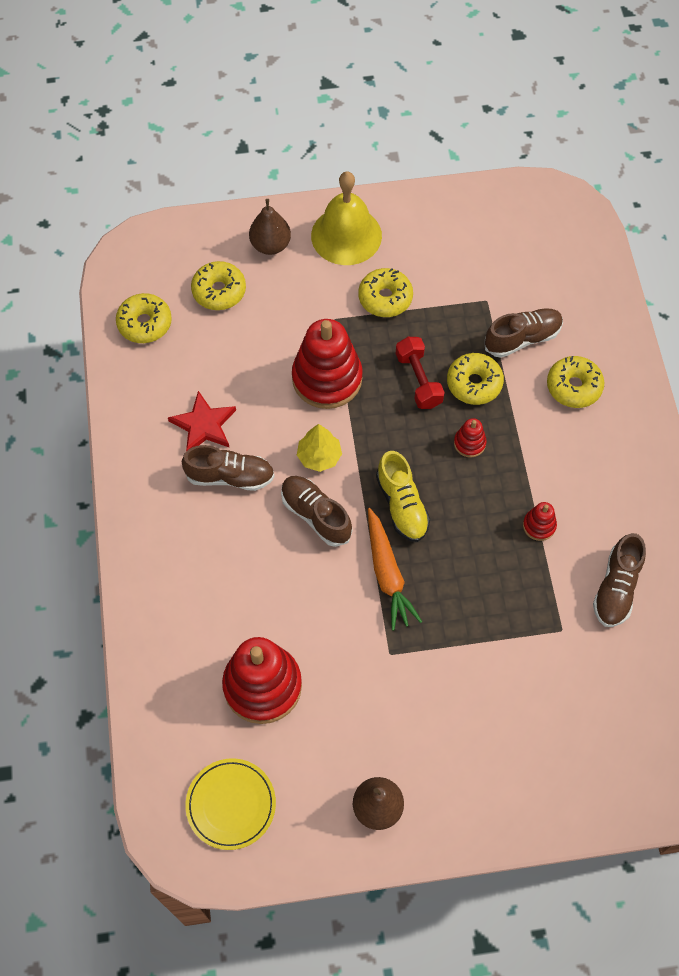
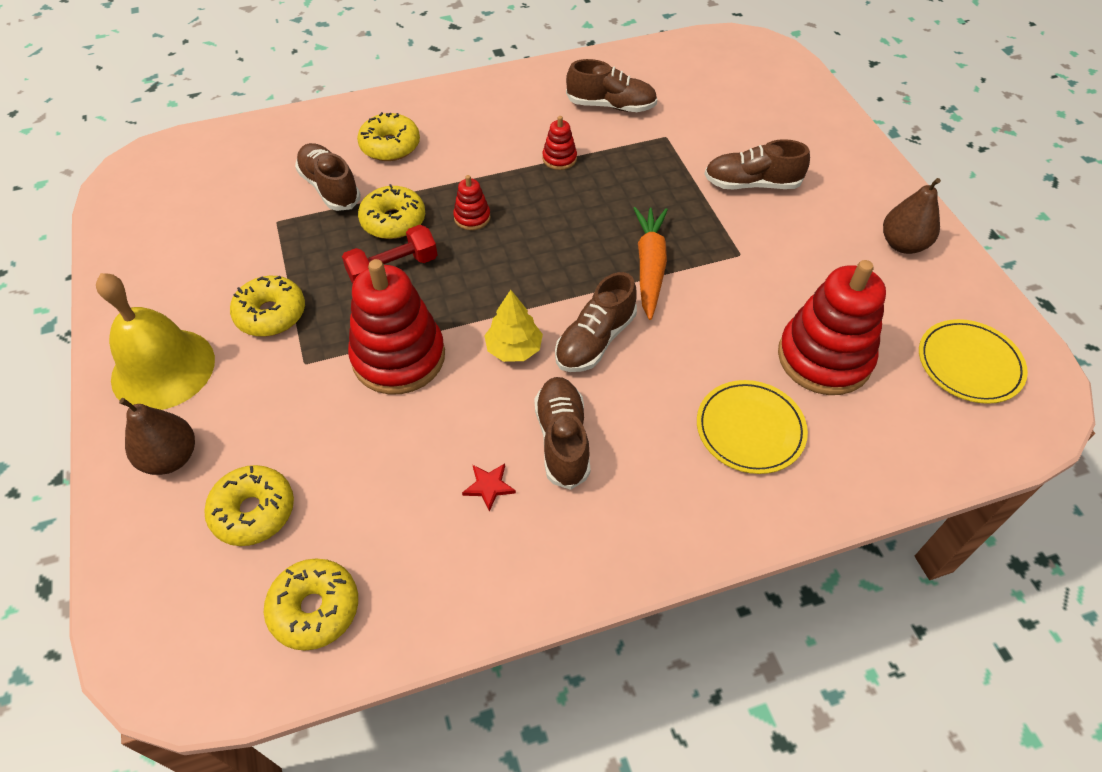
camera: 100 degrees left, 10 degrees down
(204, 425) = (489, 486): red star -> red star, size x0.53
(209, 607) = (750, 429): none -> yellow plate
(387, 574) = (650, 267): orange carrot -> orange carrot turned 60 degrees counterclockwise
(402, 505) = (562, 264): yellow shoe -> none
(480, 692) = (751, 184): none -> brown shoe

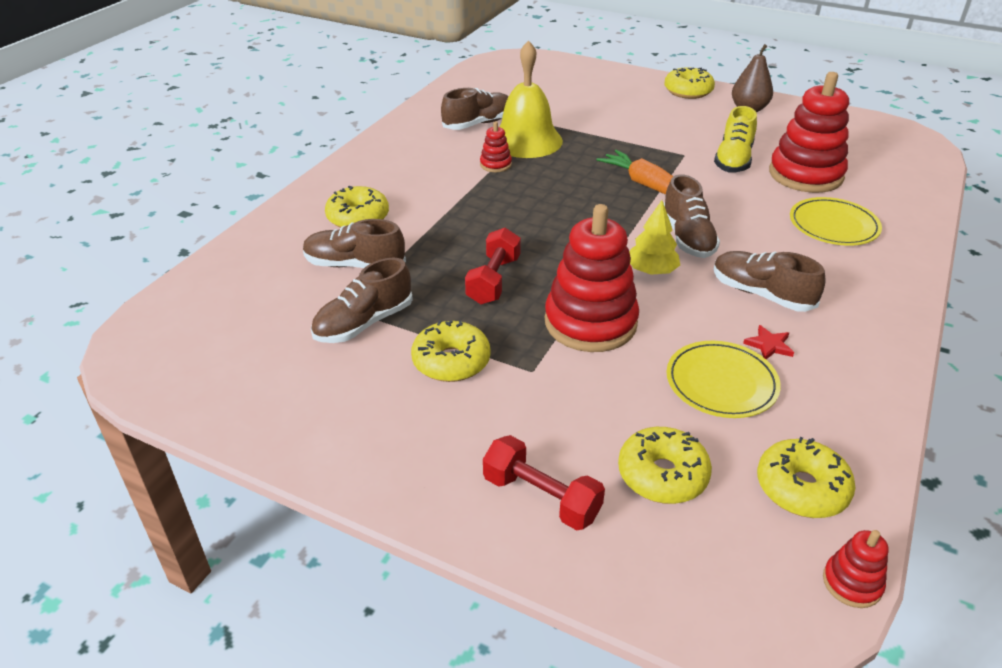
camera: 45 degrees left, 15 degrees down
(163, 369) = (426, 453): yellow bell -> yellow bell (526, 140)
(171, 458) = (541, 497): brown pear -> red dumbbell
(393, 221) = (442, 256): yellow donut -> yellow donut (688, 91)
(472, 217) = (495, 223): red stacking toy -> red stacking toy (852, 583)
(751, 184) = (630, 121): brown shoe -> brown shoe (364, 323)
(779, 292) = (733, 160): none -> yellow shoe
(969, 364) = (863, 140): yellow plate -> yellow plate (721, 383)

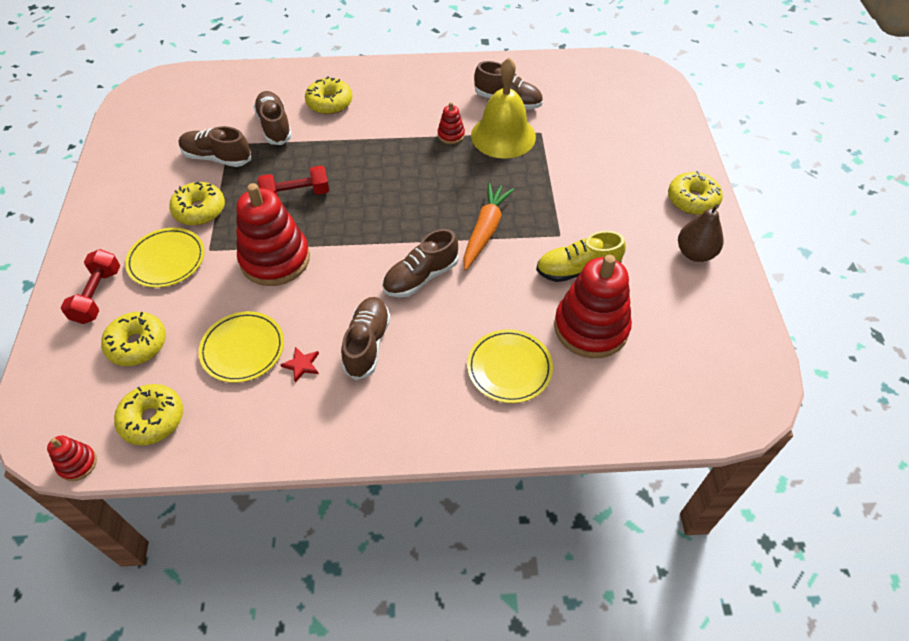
camera: 60 degrees right, 15 degrees up
(522, 412) = (166, 260): none -> yellow plate
(651, 271) = (359, 271): yellow tree -> none

